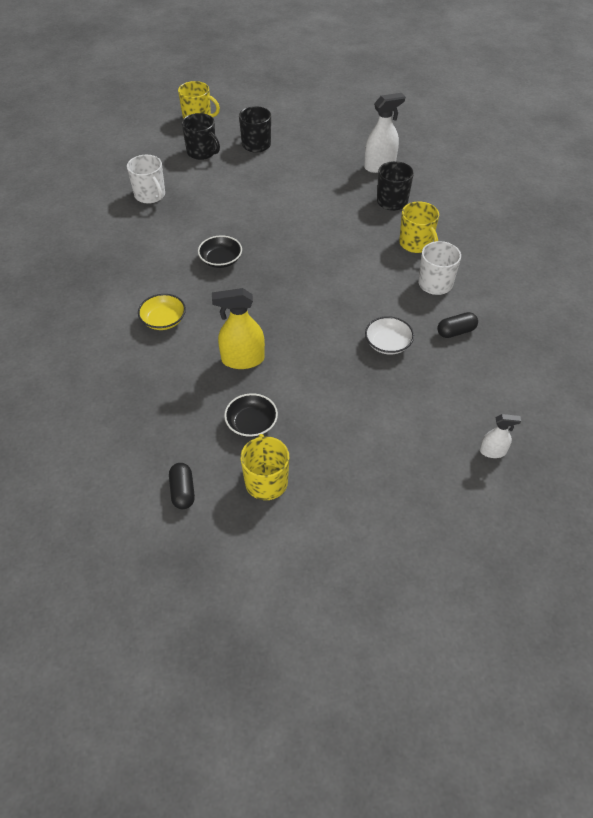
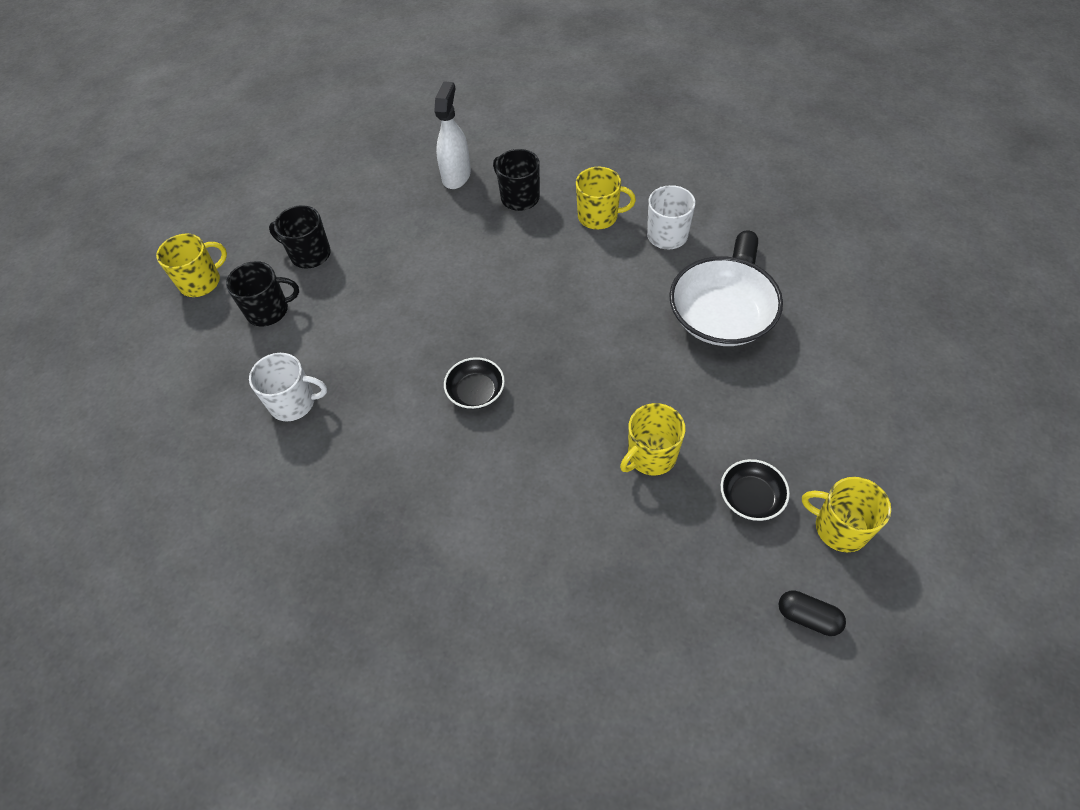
camera: 50 degrees left, 5 degrees up
(163, 320) = (528, 501): yellow bowl -> none
(242, 359) = (651, 456): yellow spray bottle -> yellow mug
(388, 344) = (720, 319): white bowl -> white bowl, size x1.88
(493, 451) = (909, 322): white spray bottle -> none

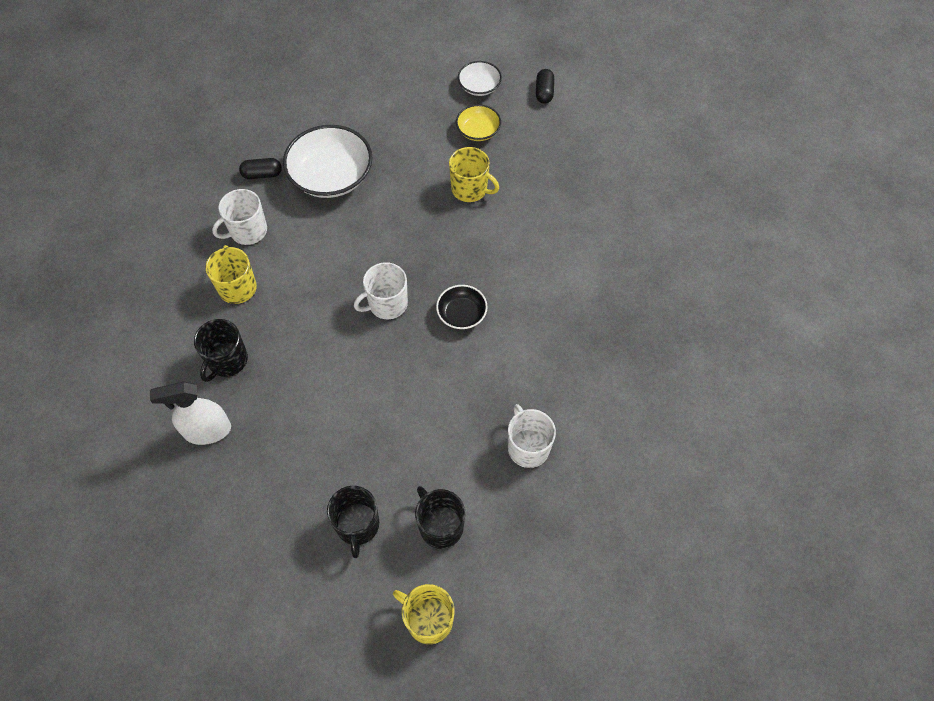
camera: 115 degrees left, 5 degrees up
(521, 329) = (387, 304): none -> white mug
(751, 498) = (478, 131): black bowl -> yellow bowl
(839, 527) = (479, 86): yellow mug -> white bowl

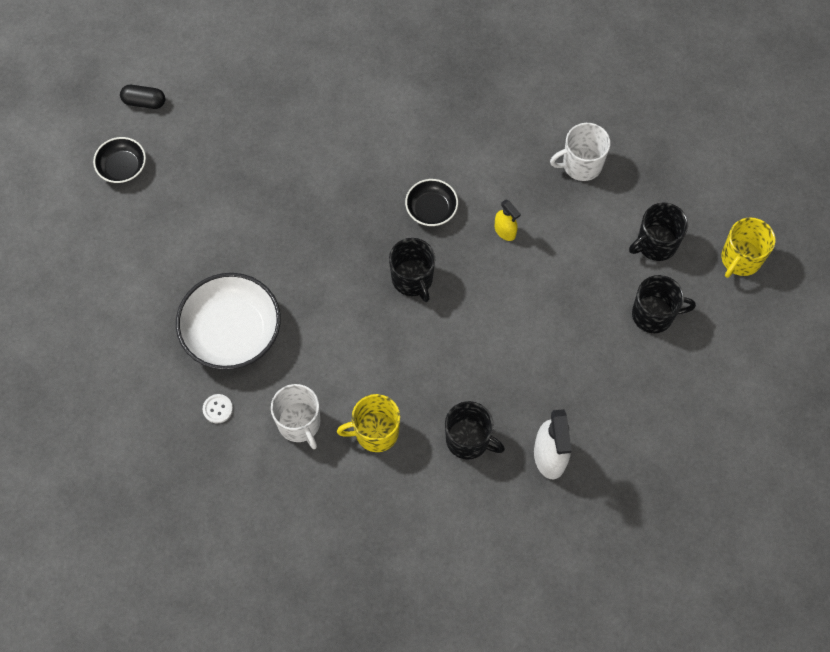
camera: 85 degrees left, 5 degrees up
(262, 174) = (218, 409): black capsule -> white button
(387, 304) = (412, 279): white mug -> black mug
(443, 379) = (505, 231): none -> yellow spray bottle
(470, 189) = (272, 189): yellow mug -> none
(478, 131) = (190, 174): yellow bowl -> none
(479, 86) = (122, 167): white bowl -> black bowl

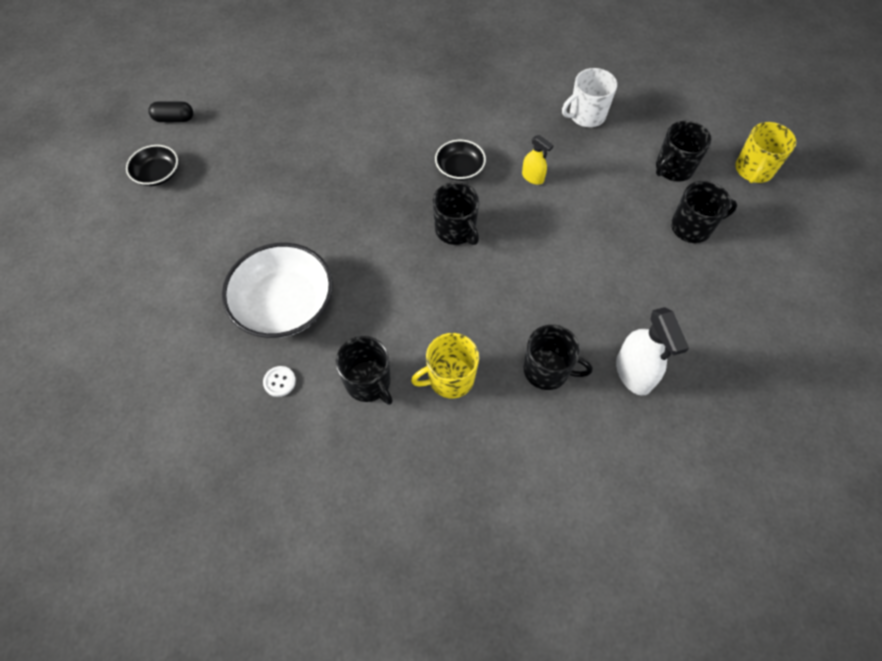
camera: 10 degrees left, 5 degrees down
(299, 423) = (368, 382): white mug -> black mug

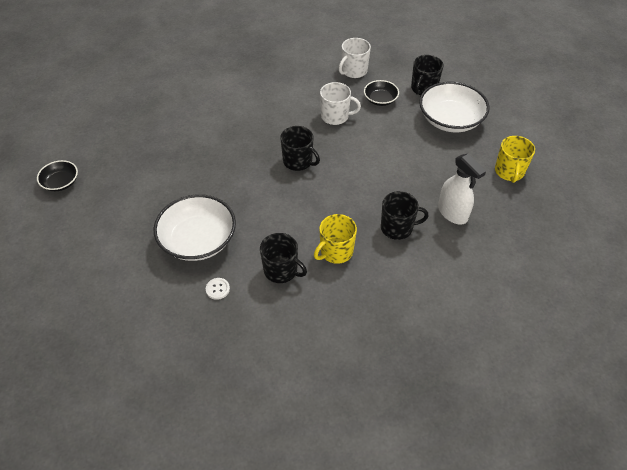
camera: 20 degrees left, 10 degrees down
(174, 119) = (56, 143): black capsule -> none
(459, 169) = (283, 123): black bowl -> black bowl (380, 99)
(533, 177) = (335, 116): yellow spray bottle -> white mug
(692, 227) = (450, 120): black mug -> white bowl
(753, 170) = (473, 77): yellow mug -> yellow mug (509, 172)

